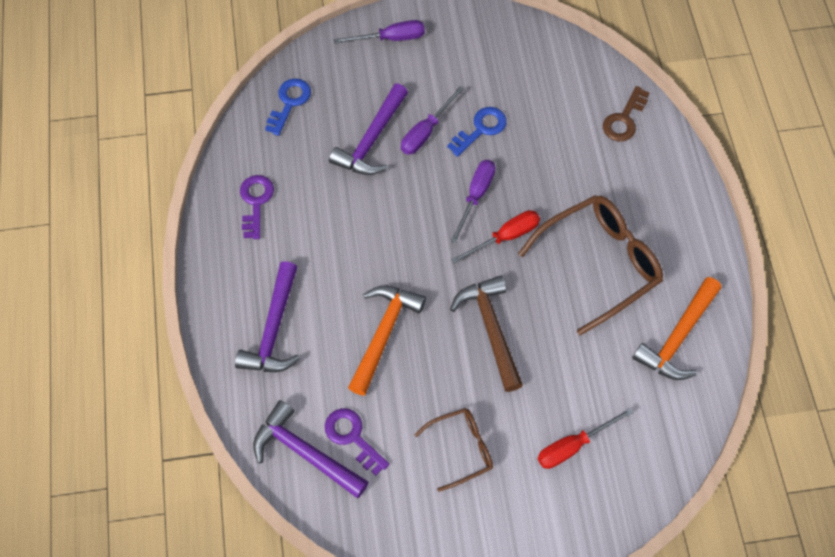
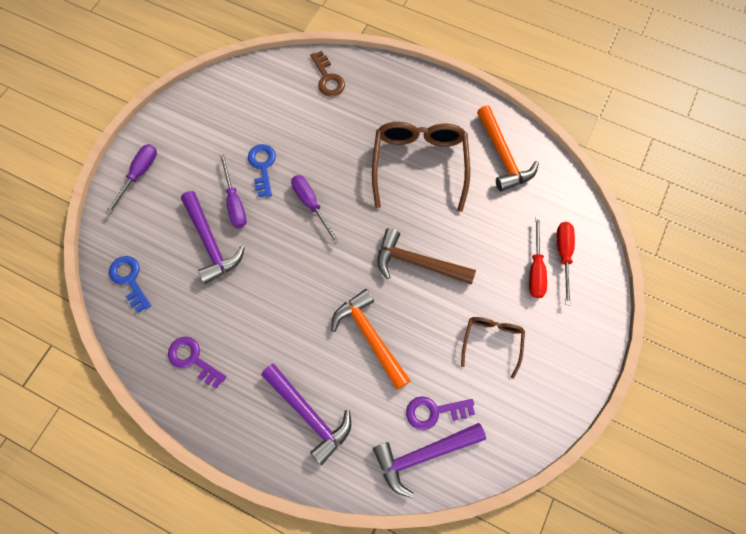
camera: 55 degrees left, 5 degrees up
(505, 237) = (356, 207): red screwdriver -> red screwdriver (563, 256)

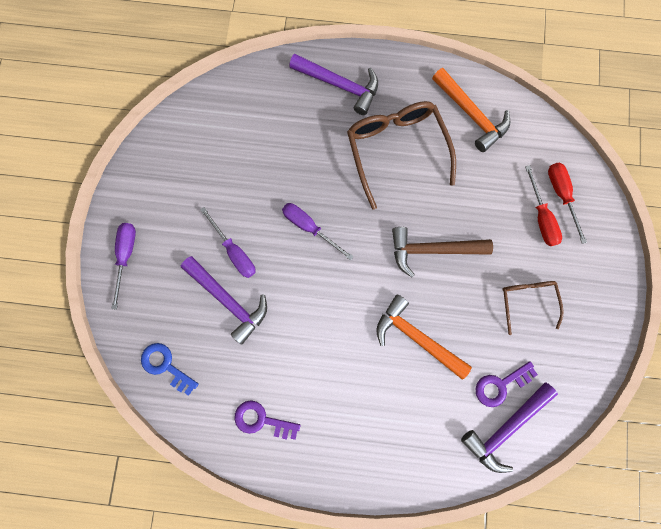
camera: 20 degrees left, 10 degrees up
(262, 166) = (246, 205): blue key -> none
(309, 414) = (390, 430): purple hammer -> purple hammer (340, 85)
(328, 78) = (272, 90): brown key -> none

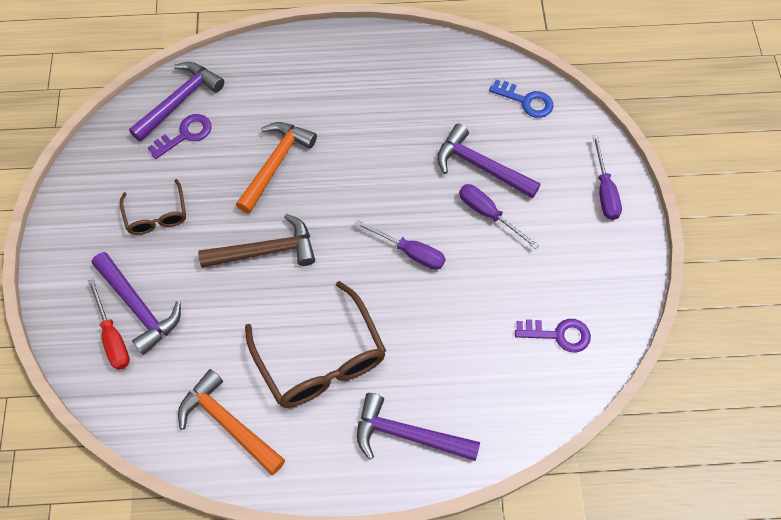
camera: 170 degrees right, 15 degrees down
(261, 420) = (419, 72): purple key -> purple key (558, 334)
(416, 337) = (276, 163): orange hammer -> orange hammer turned 90 degrees counterclockwise
(540, 217) = (139, 307): red screwdriver -> purple hammer

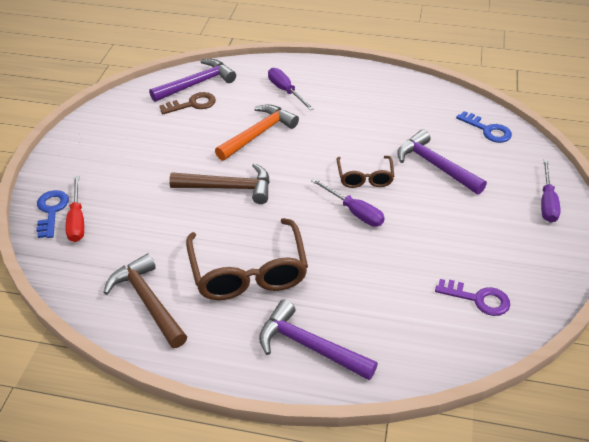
camera: 15 degrees right, 20 degrees down
(79, 330) = (51, 211): none -> blue key
(139, 307) = (107, 205): purple hammer -> none
(157, 215) = (148, 149): brown glasses -> brown glasses (365, 177)
(185, 135) = (193, 104): purple key -> brown key
(228, 423) = (147, 301): orange hammer -> brown hammer
(488, 214) = (433, 199): purple screwdriver -> purple screwdriver (286, 91)

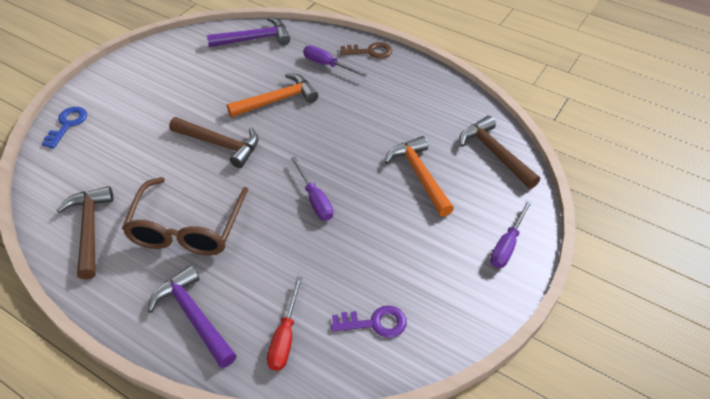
camera: 20 degrees right, 5 degrees up
(77, 220) = (81, 139): red screwdriver -> red screwdriver (285, 337)
(193, 104) = (239, 57): brown key -> brown key (370, 51)
(286, 91) = (327, 65): purple screwdriver -> purple screwdriver turned 45 degrees counterclockwise
(365, 177) = (345, 168): brown glasses -> none
(435, 165) = (419, 175): purple hammer -> orange hammer
(478, 299) = (375, 323): purple key -> purple key turned 45 degrees counterclockwise
(488, 130) = (494, 153): blue key -> brown hammer

